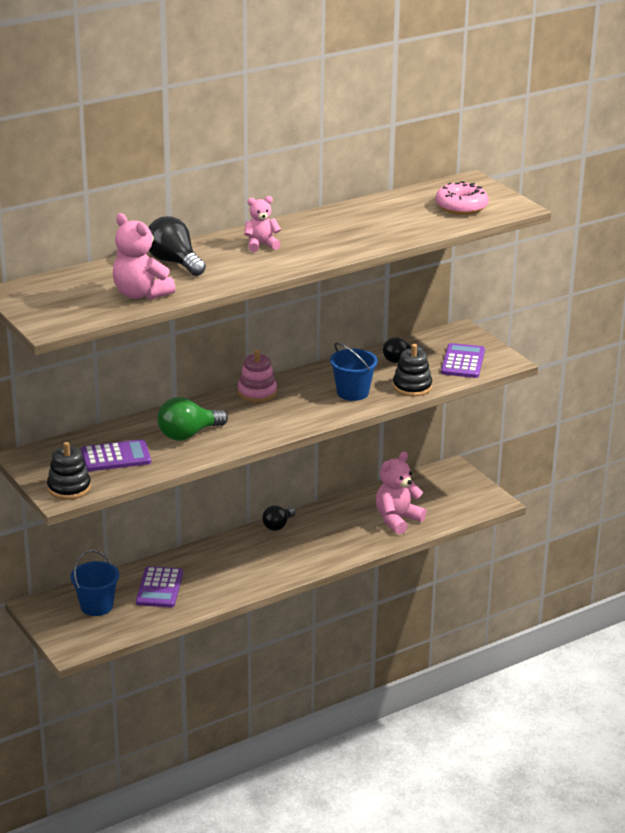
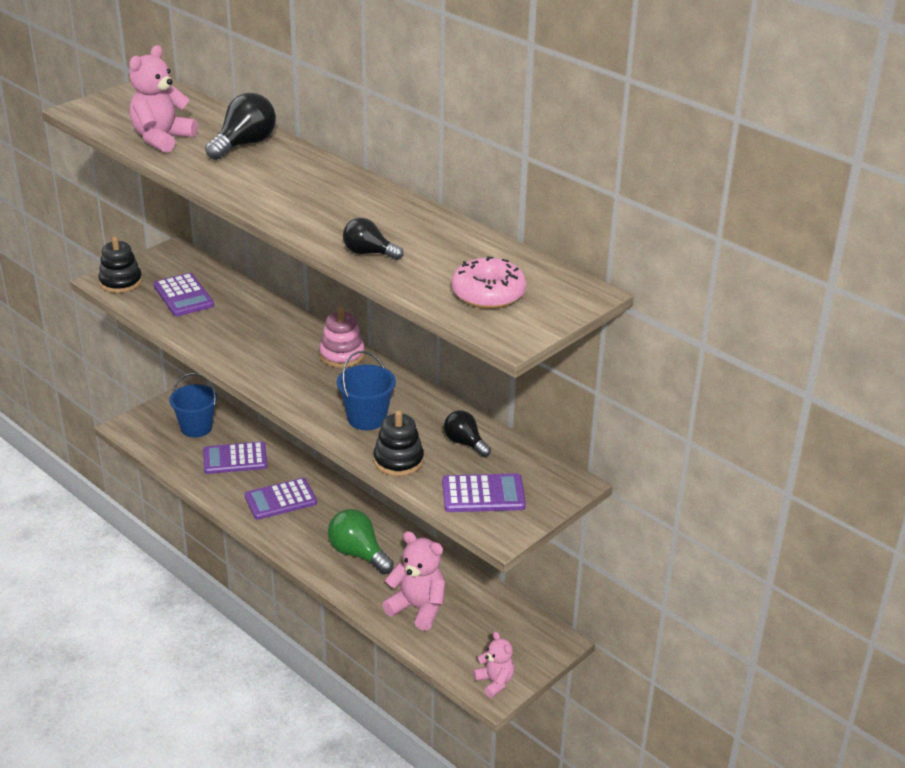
camera: 75 degrees right, 5 degrees up
(188, 434) = (238, 328): green light bulb -> green light bulb (358, 553)
(233, 569) = (280, 500): none -> purple calculator
(261, 245) = (307, 182): pink teddy bear -> pink teddy bear (494, 682)
(278, 526) = (372, 517): black light bulb -> black light bulb (368, 253)

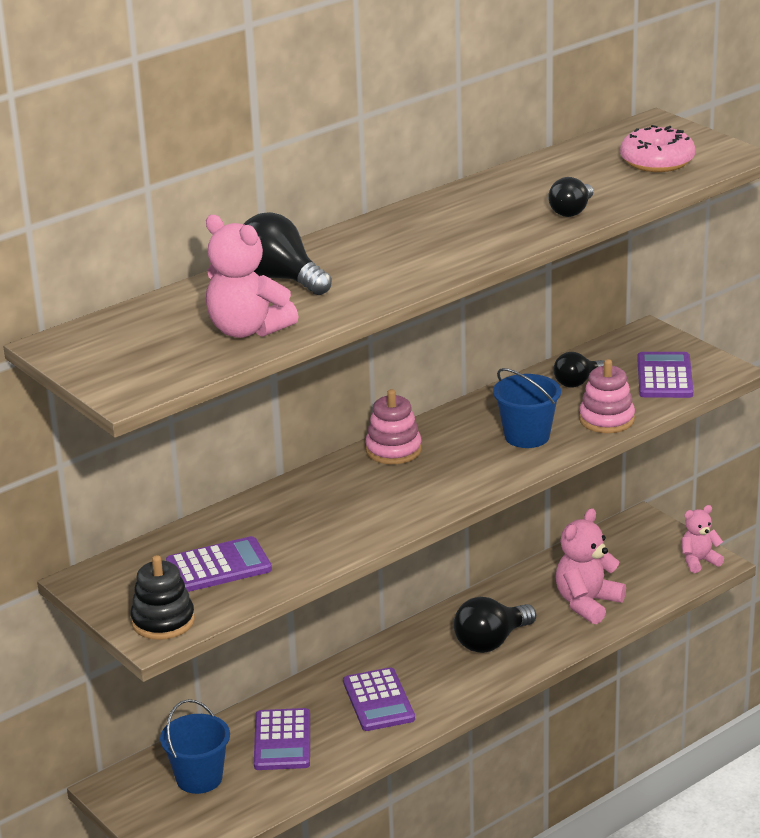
camera: 80 degrees left, 5 degrees down
(358, 553) = (491, 642): green light bulb -> black light bulb
(398, 461) = (606, 419): black stacking toy -> pink stacking toy

